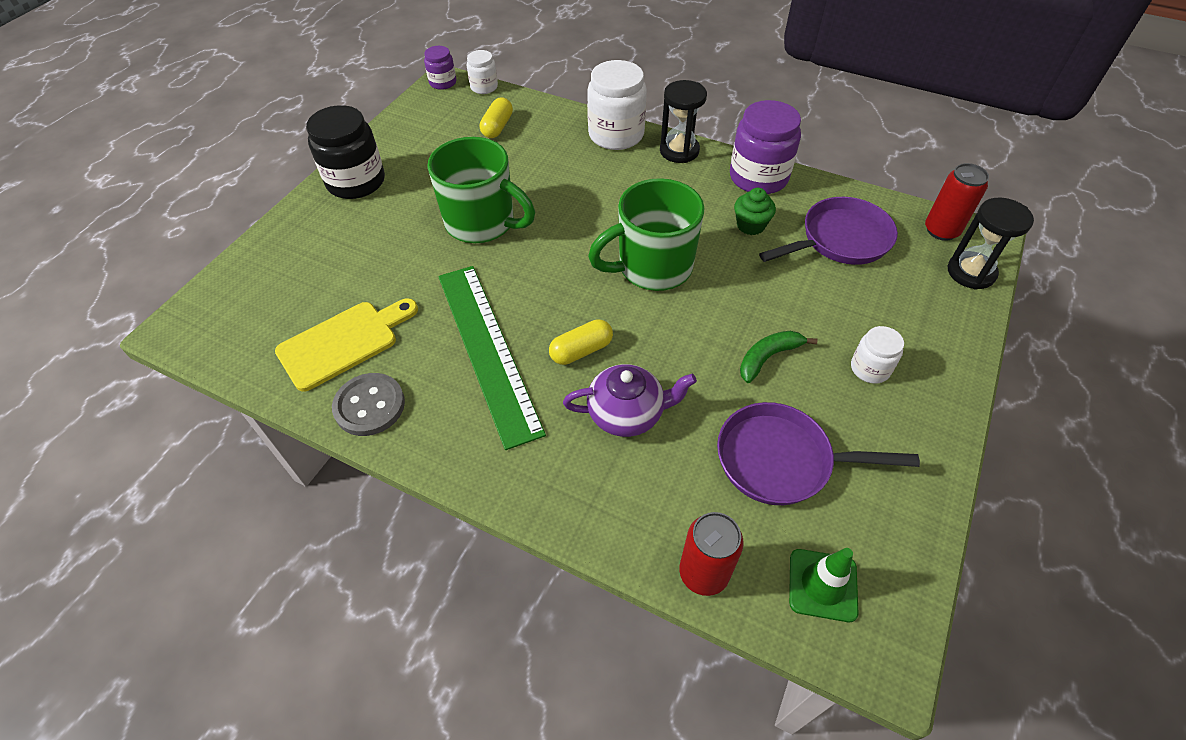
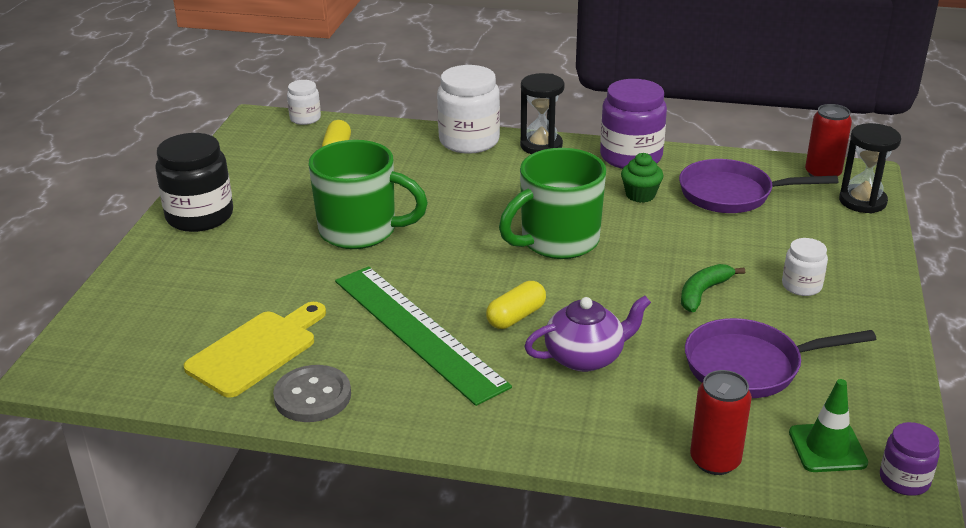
camera: 15 degrees left, 20 degrees down
(443, 82) = (256, 120): purple jar -> purple jar (904, 479)
(840, 240) = (731, 194): purple pan -> purple pan turned 135 degrees counterclockwise

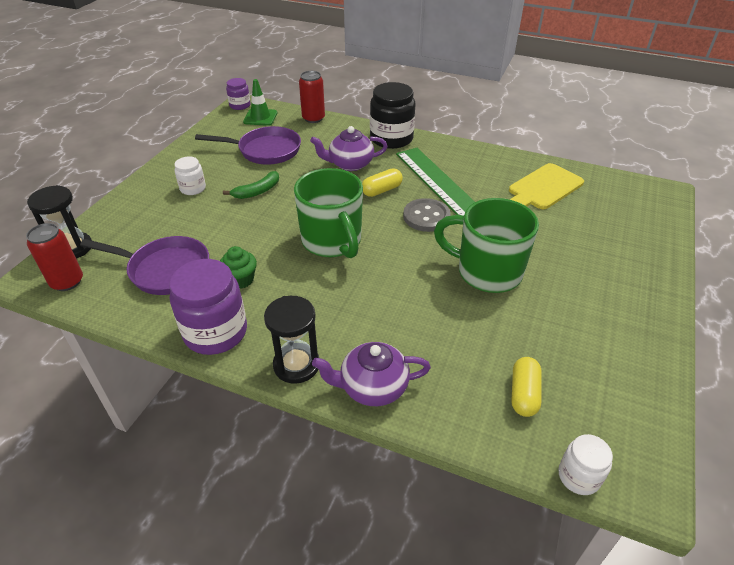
camera: 170 degrees left, 10 degrees up
(200, 216) = (636, 309): black jar -> black jar (391, 138)
(312, 396) = (503, 162): grey button -> grey button (426, 217)
(469, 141) = (372, 387): white jar -> purple teapot
(557, 241) = (332, 242): green mug -> green mug turned 90 degrees clockwise

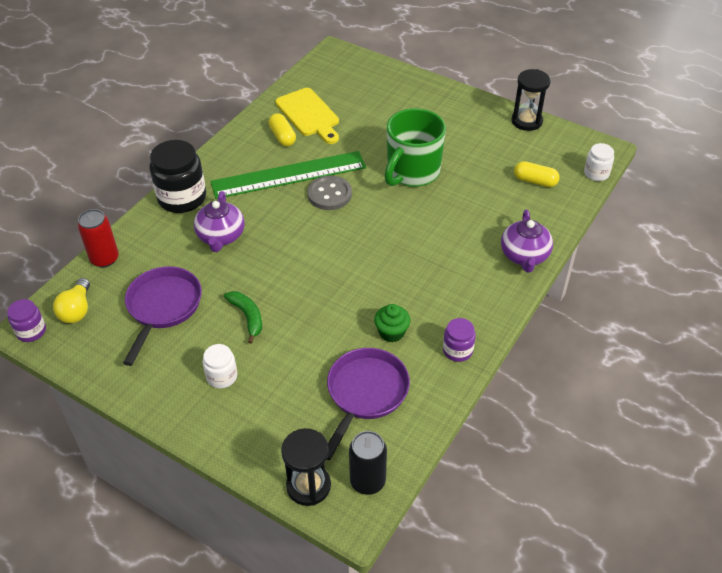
camera: 80 degrees left, 5 degrees up
(67, 282) = (367, 481): red can -> black can
(215, 332) = (457, 350): purple jar -> purple jar, size x0.53
(260, 117) = (77, 310): green traffic cone -> yellow light bulb
(296, 365) = (499, 297): black hourglass -> black hourglass (526, 121)
(332, 242) = (350, 263): green mug -> none
(381, 190) = (278, 218): yellow capsule -> yellow capsule (282, 137)

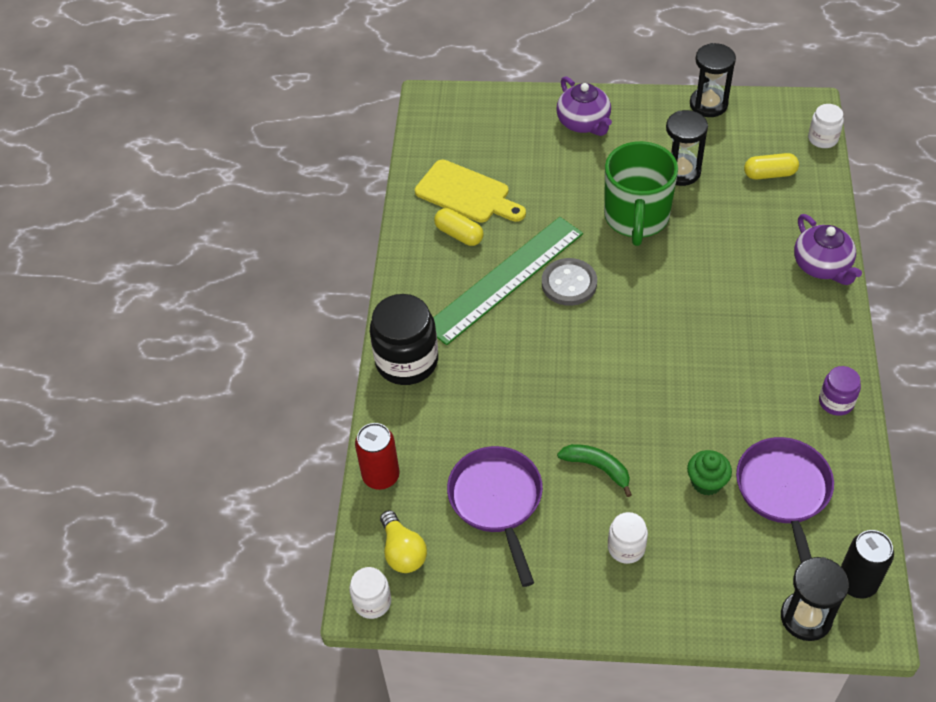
camera: 25 degrees left, 5 degrees up
(31, 331) = (372, 602): purple jar -> white jar
(221, 236) = (491, 388): purple teapot -> purple teapot (584, 123)
(391, 332) = (758, 413): green cupcake -> green cupcake (706, 482)
(469, 155) = (680, 171): none -> black hourglass

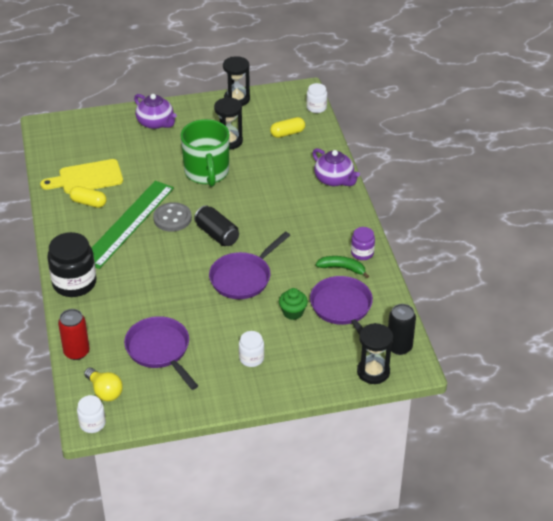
camera: 20 degrees left, 10 degrees down
(467, 194) = (87, 178): yellow cutting board -> yellow cutting board turned 150 degrees clockwise
(597, 468) = (221, 318): green banana -> green banana (342, 268)
(626, 323) = (217, 234): none -> black can
(647, 405) = (243, 277): none -> purple pan

